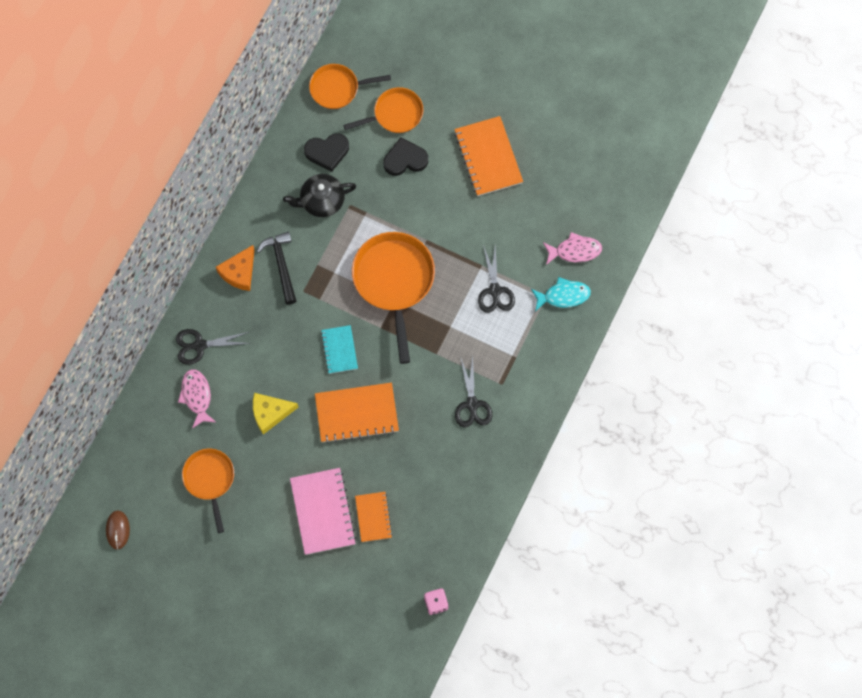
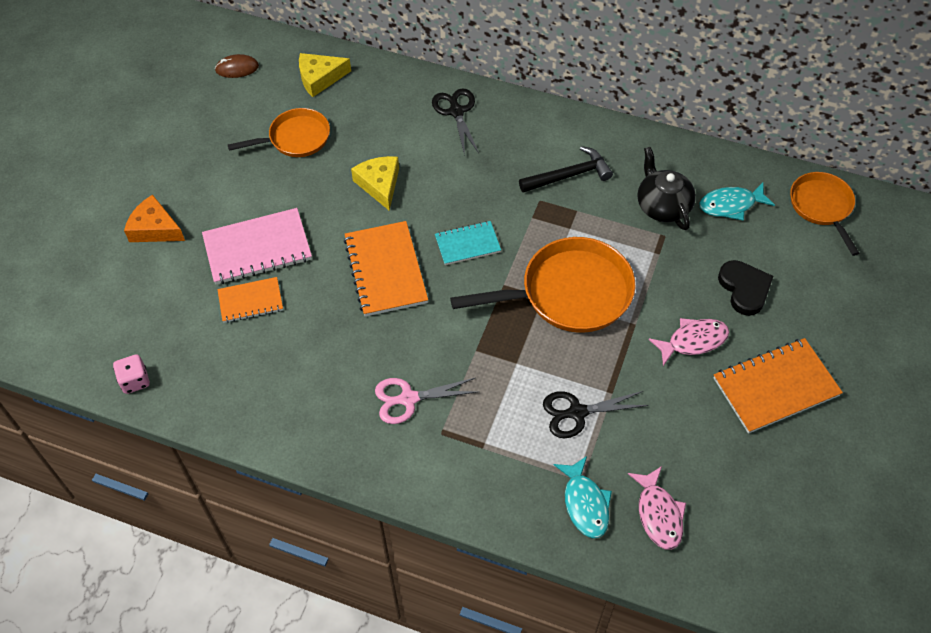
camera: 85 degrees right, 15 degrees down
(142, 457) = (320, 78): none -> yellow cheese
(197, 396) = (394, 116): pink fish -> pink fish (693, 341)
(239, 272) = (552, 137): orange cheese -> orange cheese (155, 228)
(327, 152) = (731, 205): black heart -> turquoise fish
(395, 114) = (806, 271): orange pan -> none
(472, 405) = (407, 399): black scissors -> pink scissors

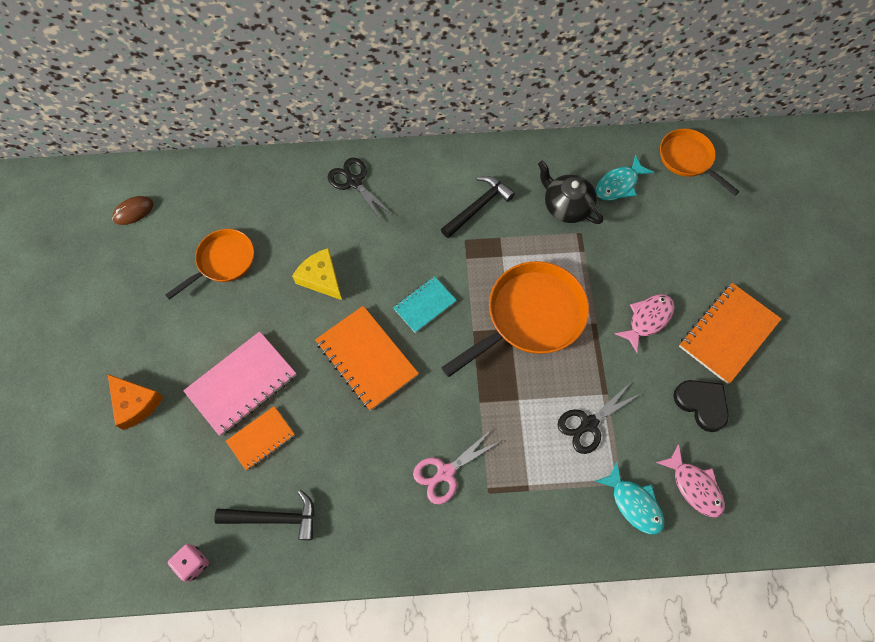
camera: 25 degrees left, 10 degrees up
(155, 228) = (135, 403): orange cheese -> orange cheese turned 135 degrees counterclockwise
(227, 373) = (274, 518): none -> black hammer
(320, 78) = (216, 193): yellow cheese -> none
(744, 289) = (664, 256): black heart -> black heart (702, 404)

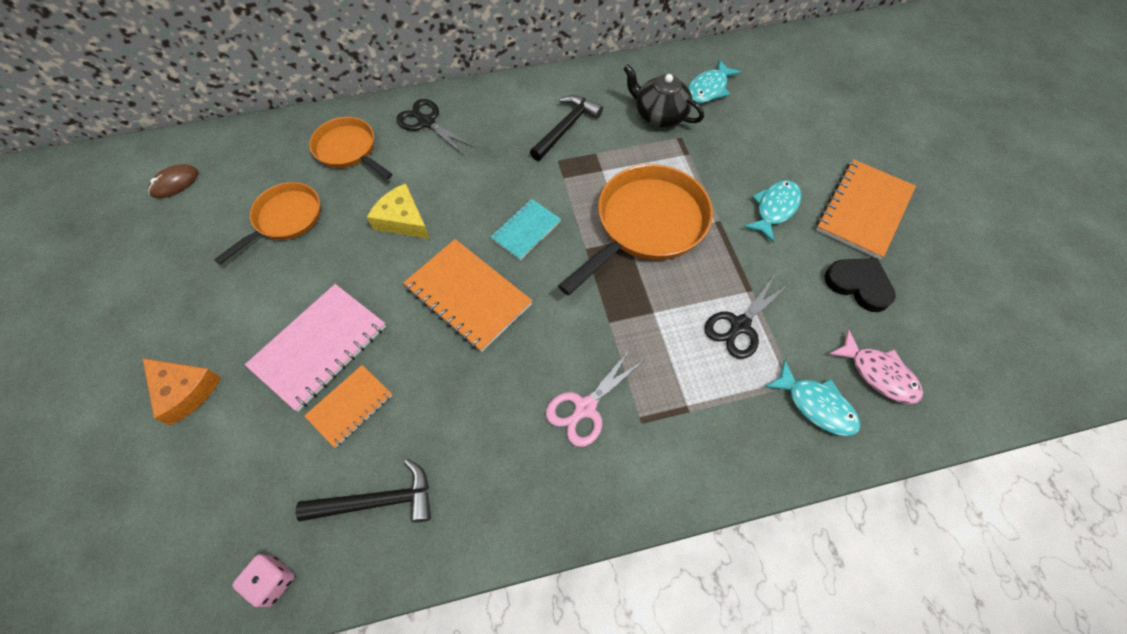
camera: 10 degrees left, 5 degrees down
(647, 319) = (774, 209): pink fish -> turquoise fish
(688, 159) = (772, 58): orange pan -> orange pan (348, 150)

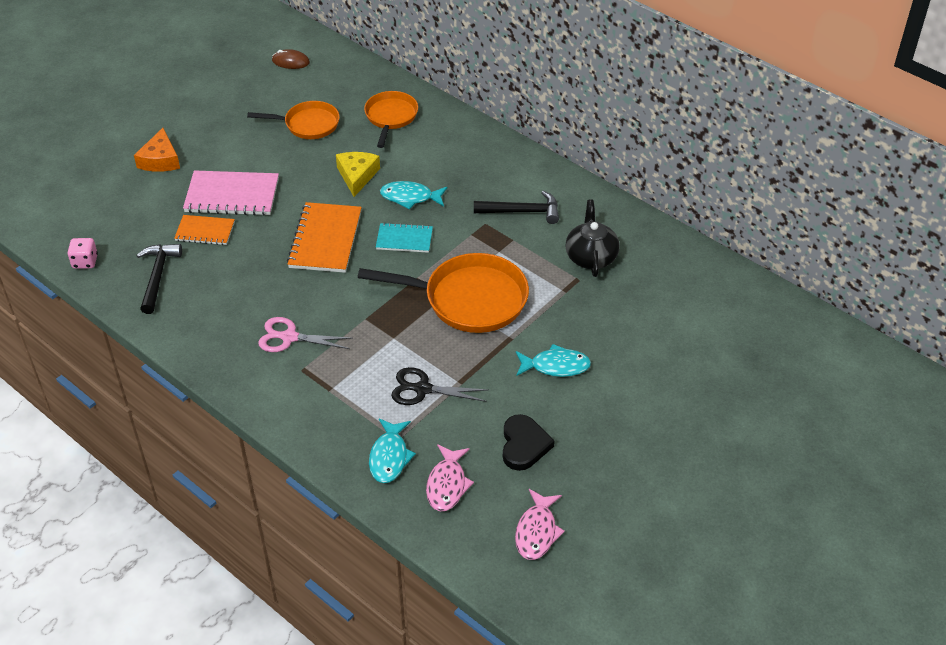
camera: 55 degrees right, 15 degrees down
(377, 501) = (157, 276): black hammer -> black hammer turned 135 degrees counterclockwise
(426, 122) = (453, 138): black scissors -> none
(708, 89) = (653, 272): turquoise fish -> turquoise fish (410, 197)
(863, 210) = (608, 422): orange notebook -> none
(971, 333) = (537, 531): none -> pink fish

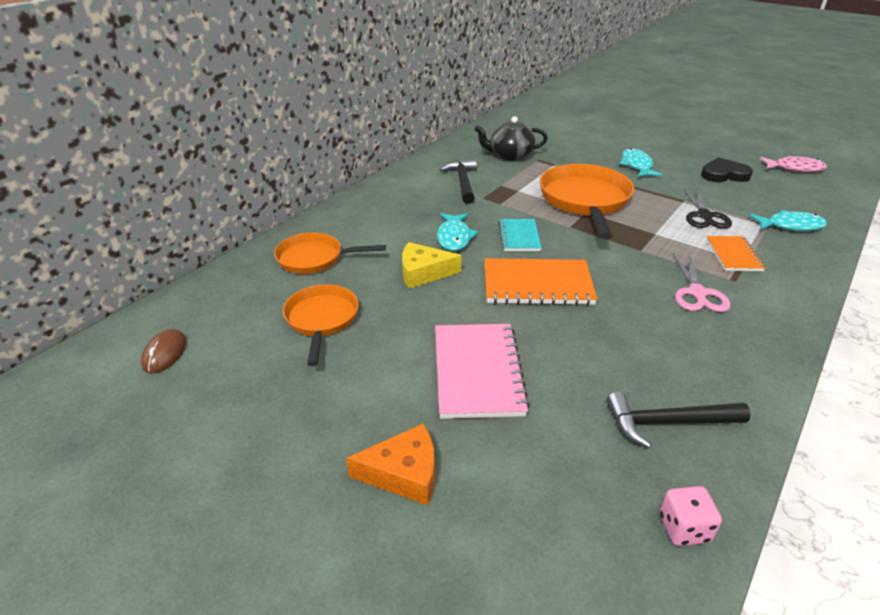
camera: 95 degrees left, 10 degrees down
(205, 231) = (558, 388): orange notebook -> orange notebook (733, 255)
(447, 484) = (791, 200): pink fish -> none

